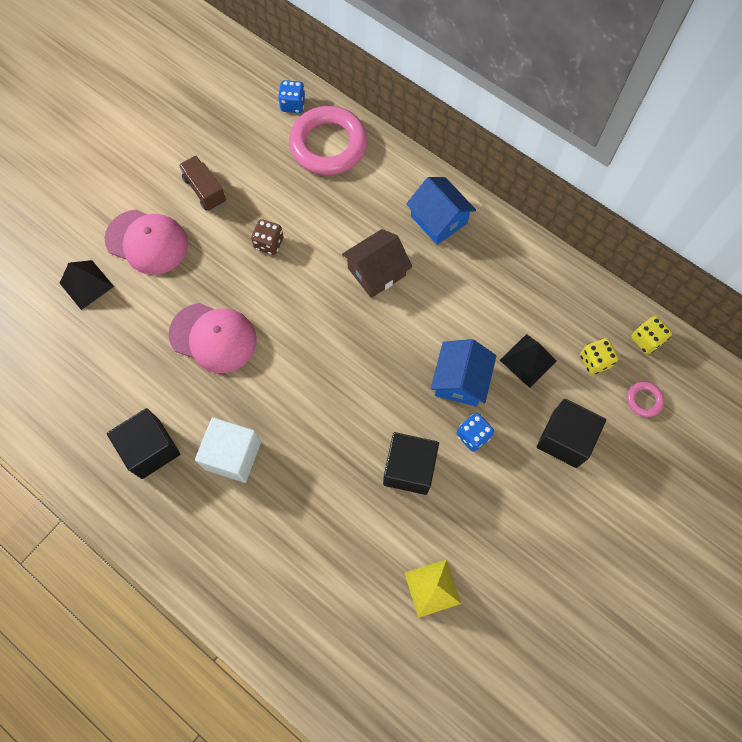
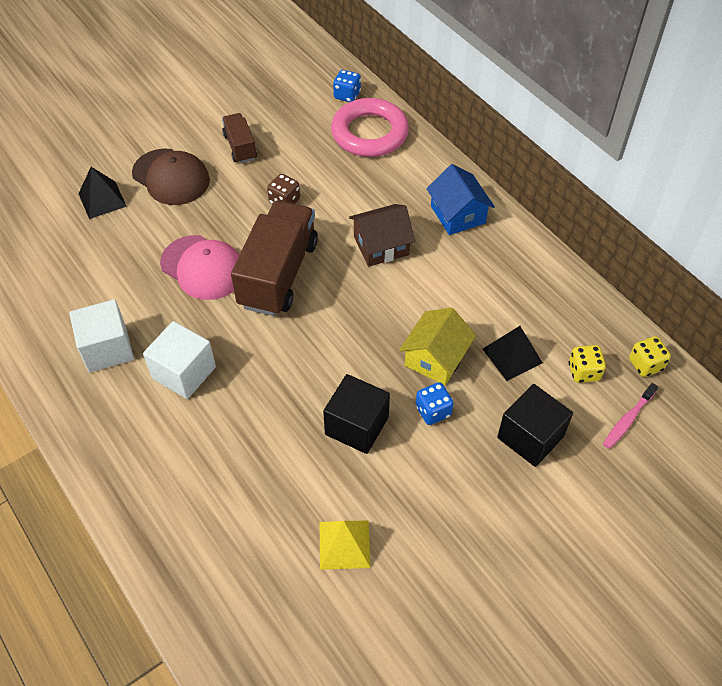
camera: 15 degrees right, 15 degrees down
(147, 242) = (171, 177): pink cap -> brown cap
(150, 449) = (107, 349): black cube -> white cube
(288, 327) = (278, 274): none -> brown truck
(460, 380) = (435, 358): blue house -> yellow house
(644, 400) = (627, 420): pink ring -> pink toothbrush

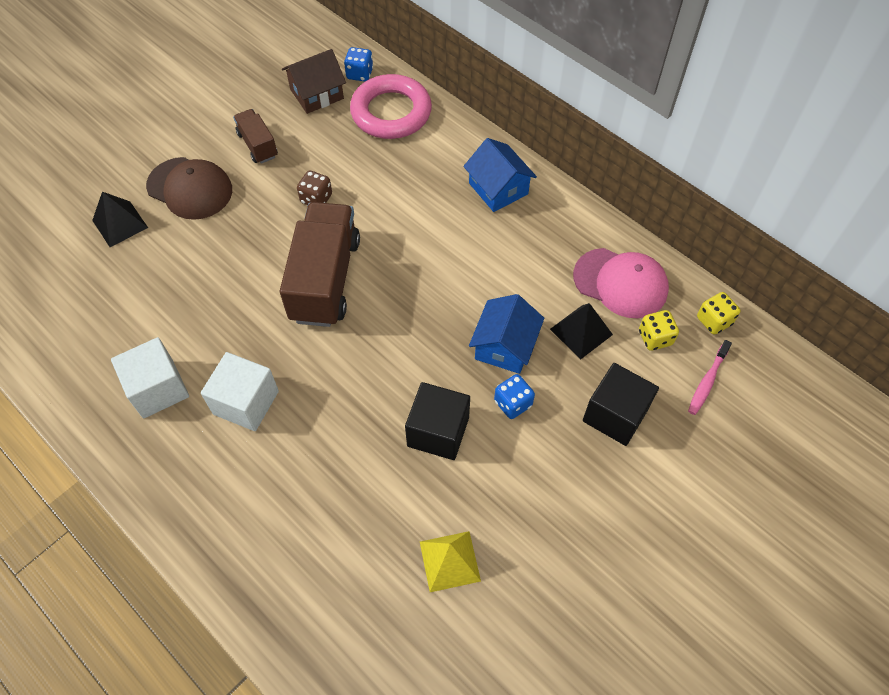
camera: 10 degrees left, 5 degrees up
(203, 267) = (244, 284): pink cap -> pink cap (621, 283)
(381, 246) = (426, 233): brown house -> brown house (316, 94)
(435, 358) = (505, 346): yellow house -> blue house

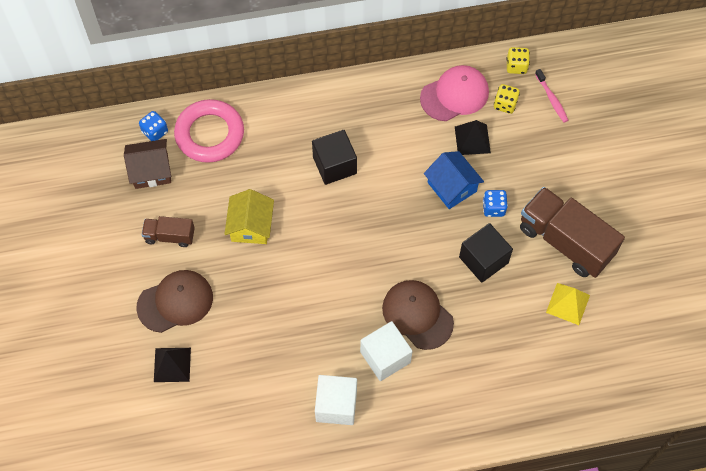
camera: 55 degrees left, 5 degrees up
(316, 94) = (151, 171): brown house -> brown house turned 75 degrees clockwise
(316, 199) = (251, 226): brown dice -> yellow house
(319, 404) = (417, 315): none -> brown cap
(325, 279) = (324, 259): brown truck -> brown truck (565, 241)
(498, 188) = (330, 112): blue house -> none
(615, 415) = (539, 160): black cube -> black cube (334, 165)

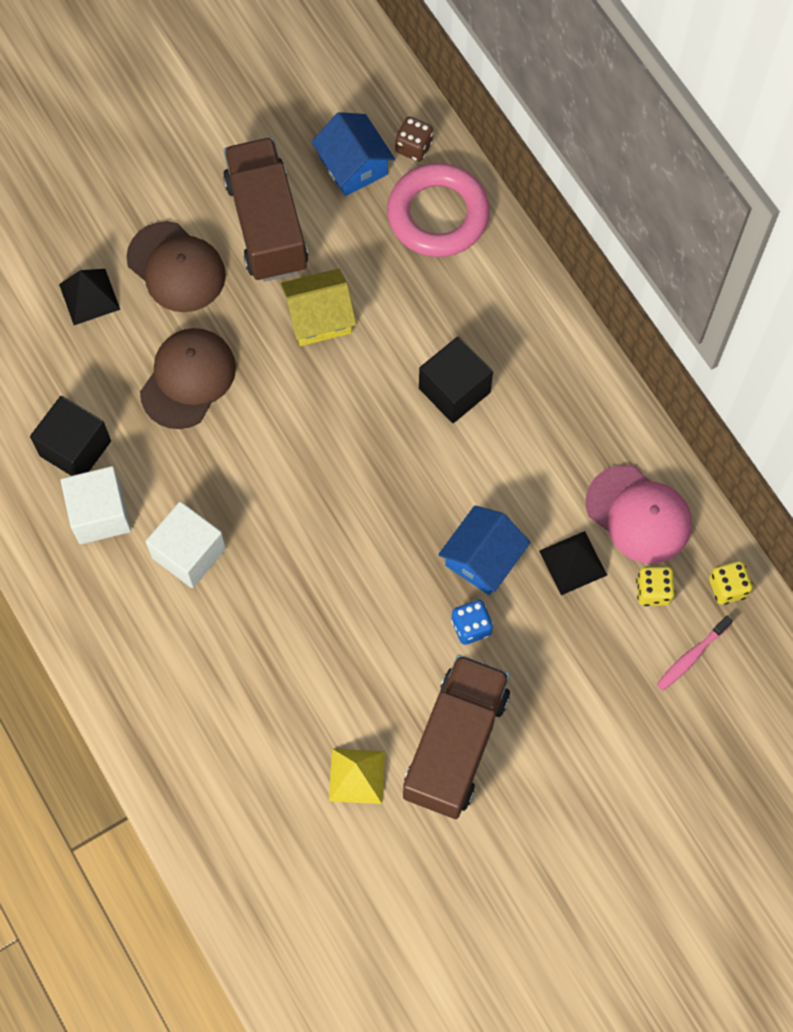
camera: 70 degrees right, 5 degrees up
(151, 171) = (353, 165): brown house -> blue house
(155, 132) = (413, 147): blue dice -> brown dice
(170, 236) = (266, 225): brown truck -> brown truck, size x1.95
(417, 315) = (265, 575): brown cap -> brown cap (188, 379)
(483, 260) = (382, 638): black cube -> black cube (75, 448)

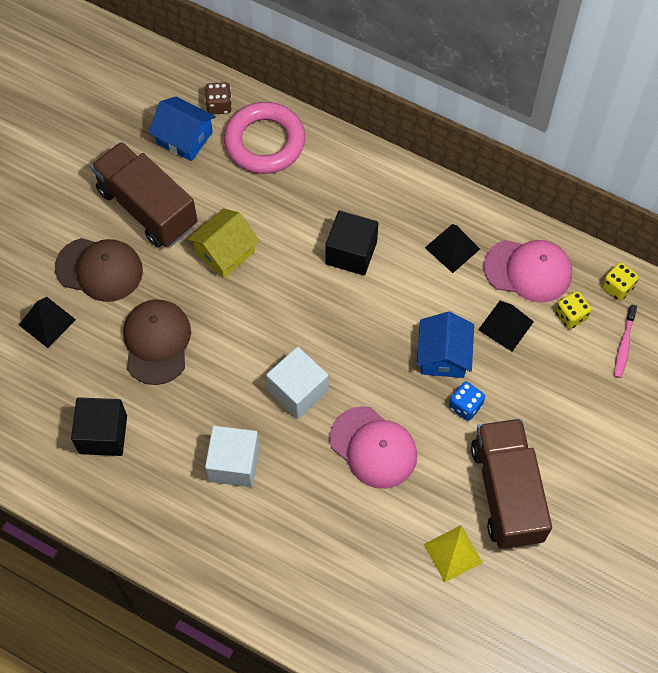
camera: 30 degrees left, 5 degrees down
(100, 514) = (151, 471): white cube -> white cube (298, 391)
(344, 617) = (373, 447): none -> pink cap
(569, 444) = (452, 248): none -> black pyramid

